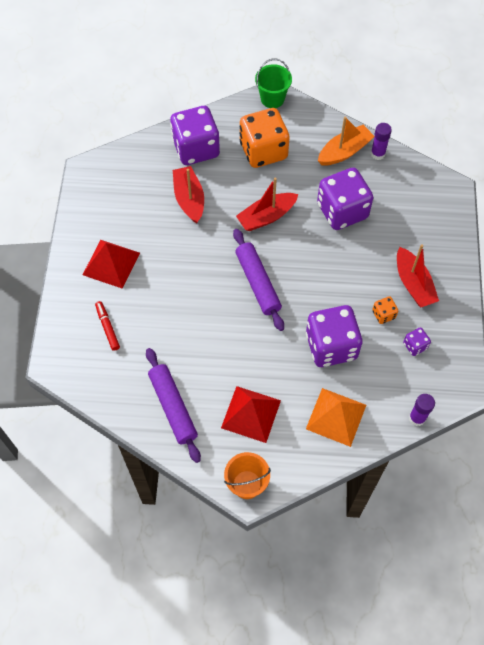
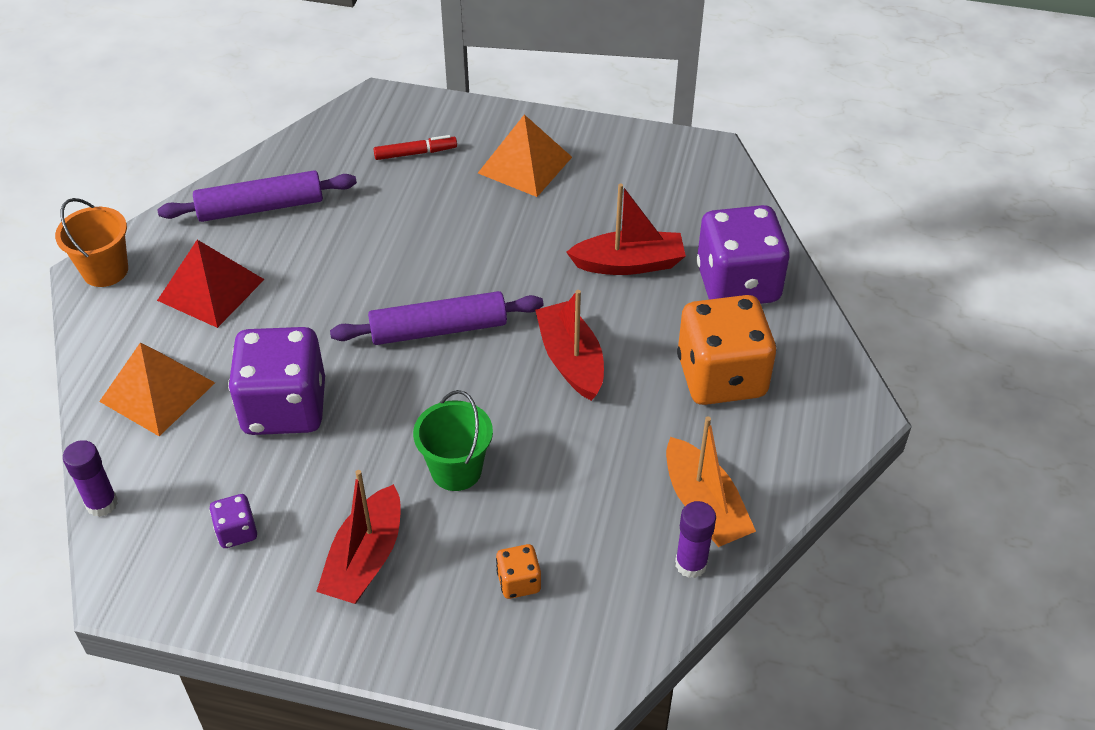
camera: 100 degrees right, 15 degrees down
(111, 263) = (525, 165): red pyramid -> orange pyramid
(272, 99) = (851, 409): green bucket -> green bucket (456, 470)
(342, 211) = (559, 475): purple dice -> none
(383, 314) = (317, 496): orange dice -> orange dice (519, 582)
(413, 284) = (365, 559): red boat -> red boat turned 60 degrees counterclockwise

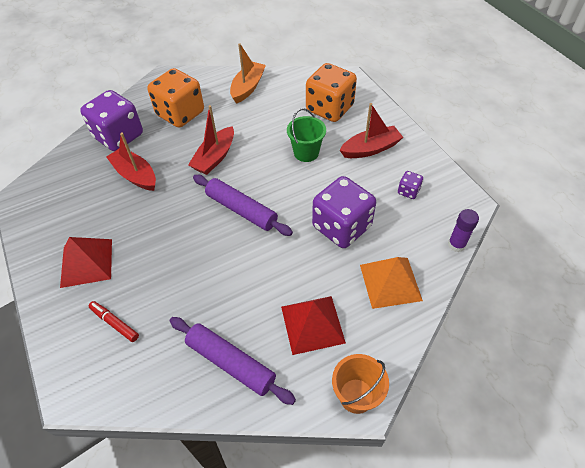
camera: 130 degrees left, 5 degrees up
(519, 582) = (329, 108): orange dice -> orange dice, size x2.30
(525, 165) = (86, 262): orange pyramid -> red pyramid
(691, 564) = (275, 78): purple glue stick -> none

